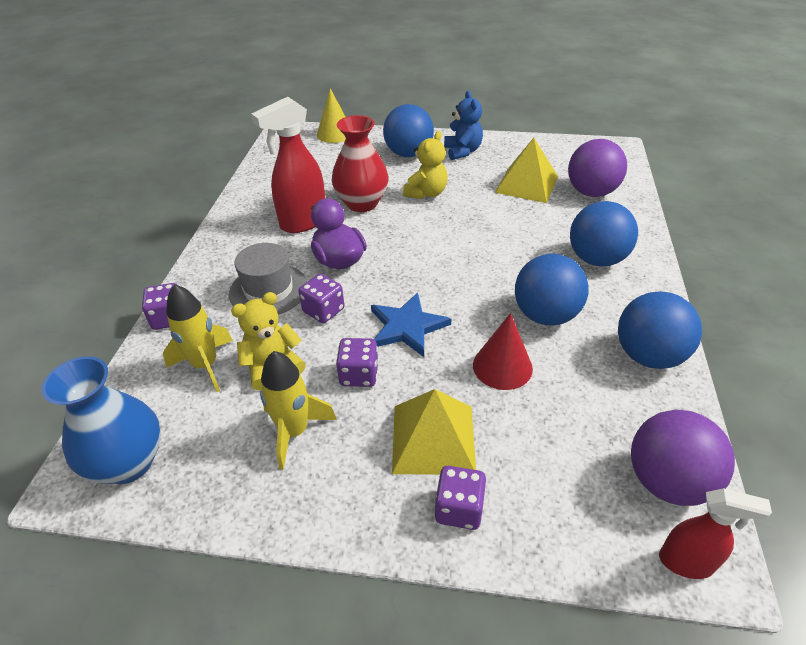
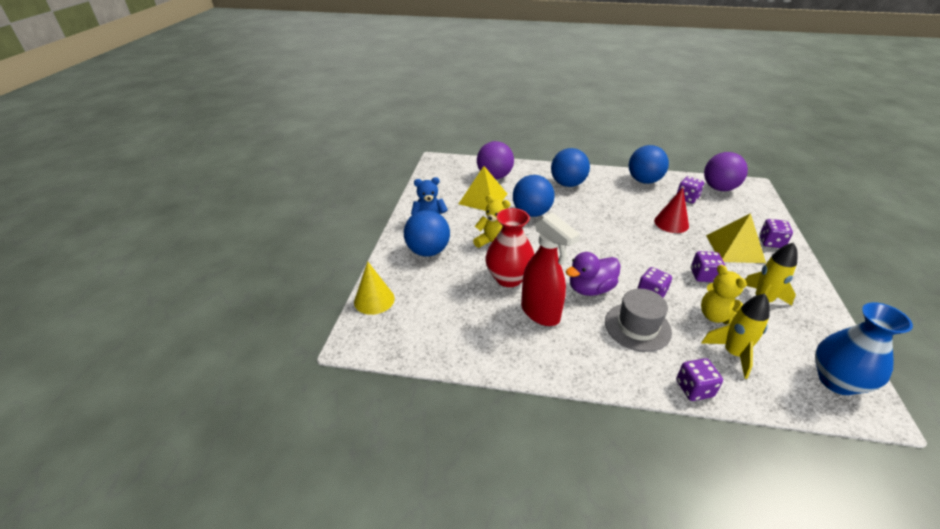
camera: 90 degrees left, 5 degrees down
(407, 327) = (653, 256): blue star -> none
(545, 315) = (623, 205): blue ball -> blue ball (531, 213)
(601, 410) = (687, 198): none -> purple dice
(686, 562) = (755, 190): red spray bottle -> none

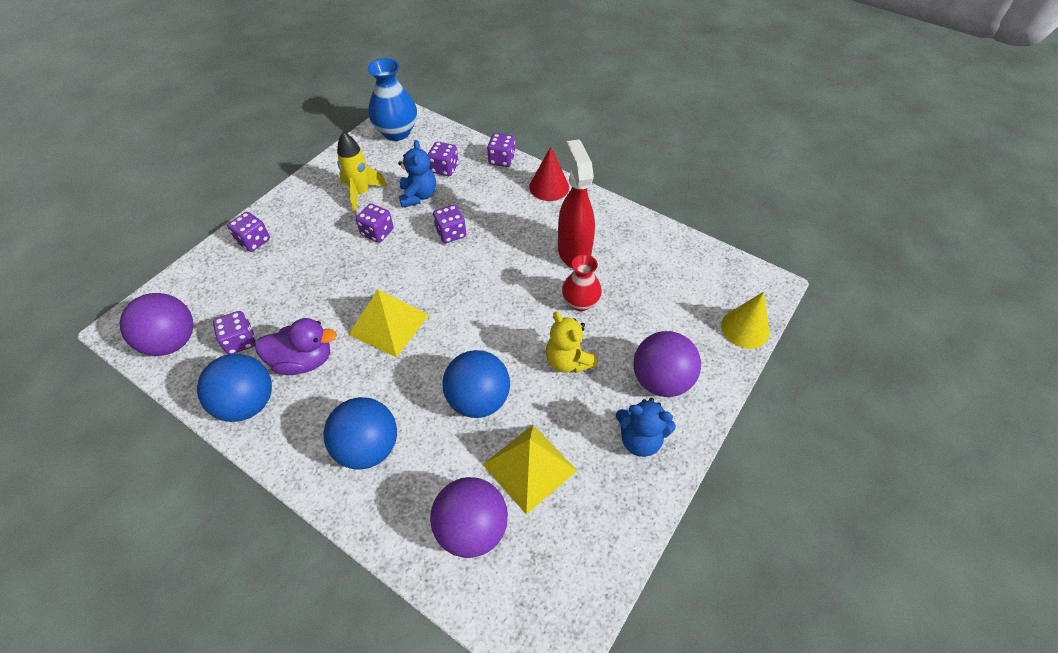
camera: 155 degrees left, 15 degrees up
(428, 251) = (661, 380): blue ball -> purple ball
(509, 278) = (580, 302): red vase -> red vase, size x0.66
(590, 289) = (503, 259): purple duck -> purple duck (303, 361)
(637, 327) = (496, 211): grey hat -> none
(671, 223) = (319, 307): red cone -> red cone (549, 187)
(716, 316) = (418, 196): yellow teddy bear -> blue teddy bear
(732, 354) = (444, 168): yellow rocket -> purple dice
(735, 248) = (301, 248): yellow pyramid -> yellow pyramid (389, 324)

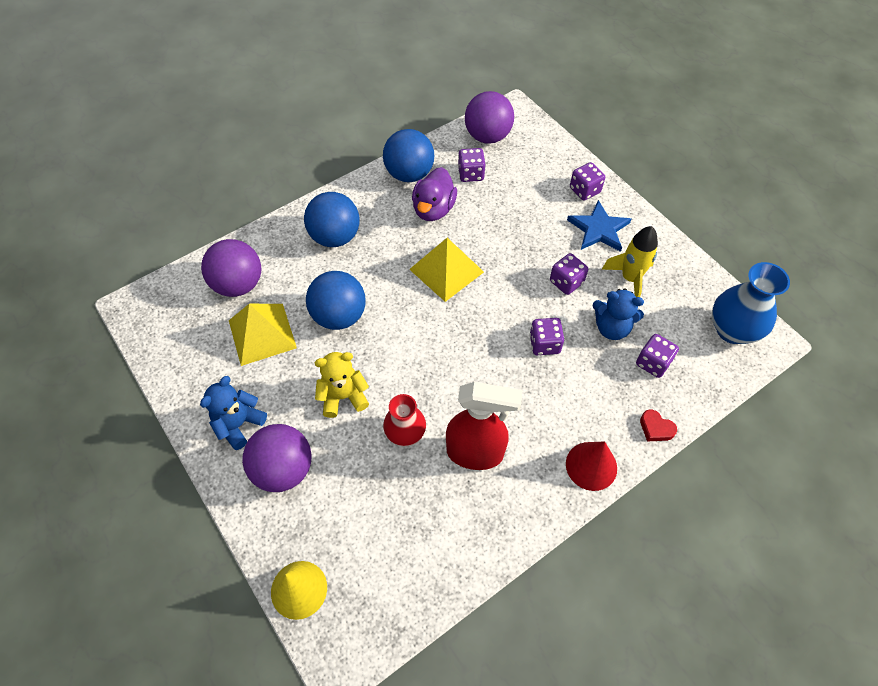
camera: 110 degrees right, 5 degrees up
(306, 222) = (599, 229): none -> blue star
(501, 160) = (655, 428): purple dice -> red heart

